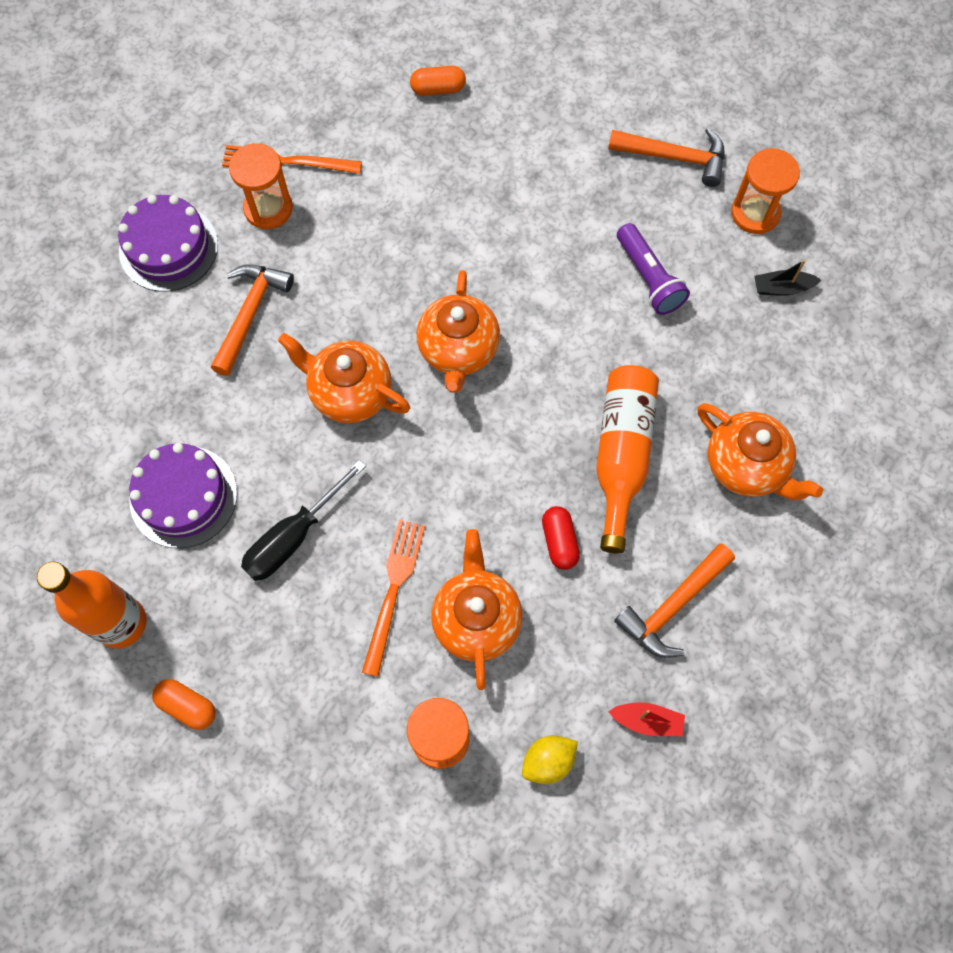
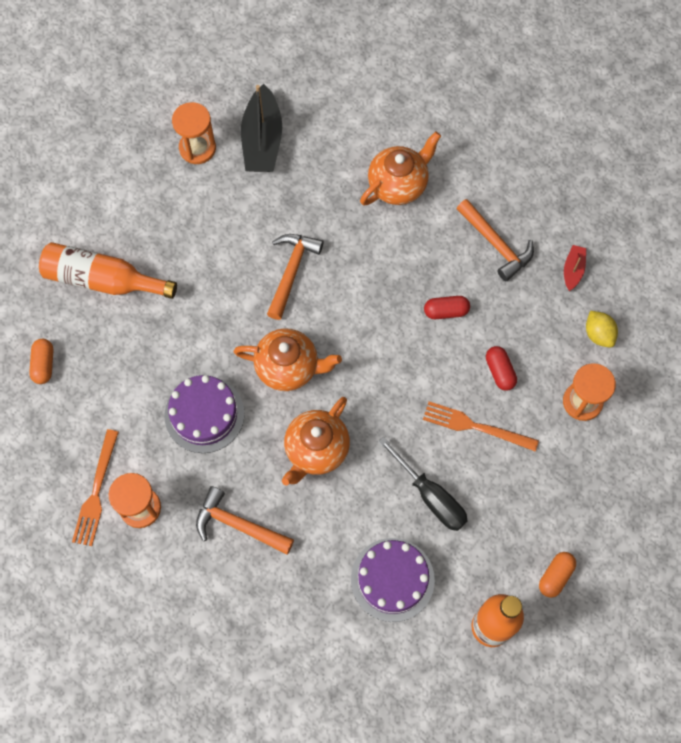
camera: 85 degrees left, 0 degrees up
(168, 248) = (167, 592): purple cake -> purple cake (204, 414)
(476, 619) = (499, 371): orange teapot -> red capsule
(621, 455) = (383, 263): orange bottle -> orange bottle (103, 280)
(648, 278) = (243, 227): purple flashlight -> none
(674, 157) = (140, 196): orange hammer -> orange hammer (291, 272)
(782, 288) = (262, 140): black boat -> black boat, size x2.05

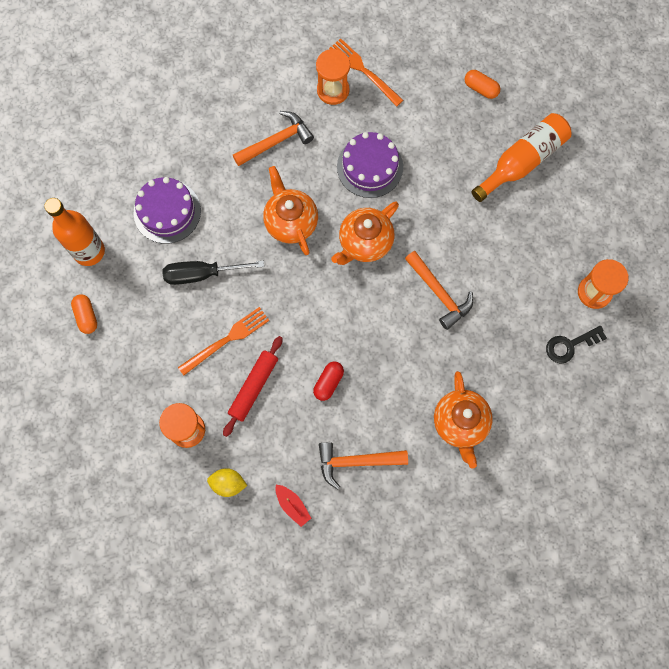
camera: 125 degrees right, 5 degrees up
(262, 140) = (570, 345): black boat -> black key
(499, 371) = (254, 387): red capsule -> red rolling pin

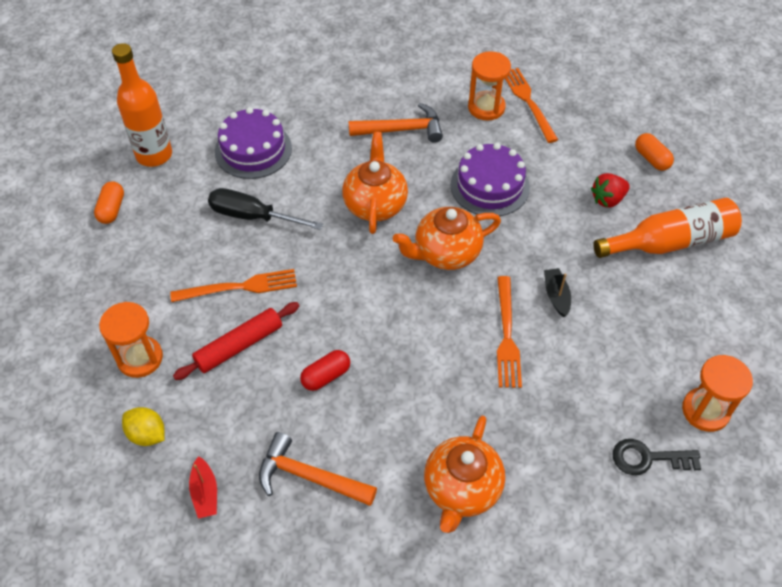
camera: 25 degrees right, 20 degrees down
(439, 293) = (506, 336): orange hammer -> orange fork
(460, 244) = (556, 296): none -> black boat
(463, 142) = (607, 199): none -> red strawberry

